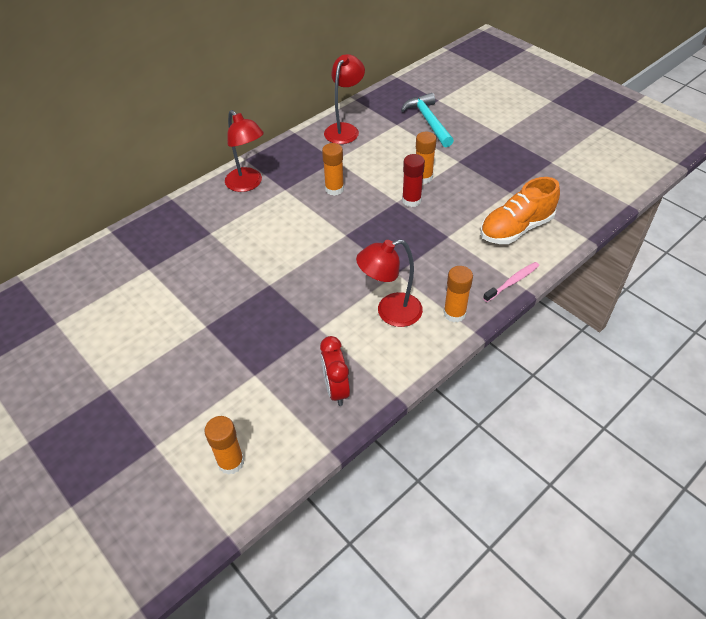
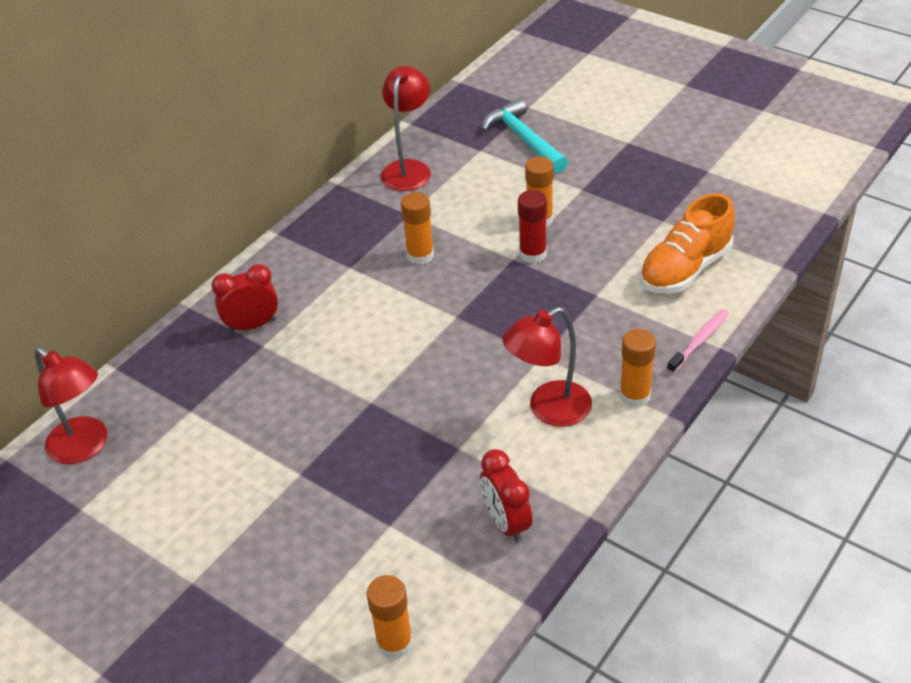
camera: 10 degrees left, 5 degrees down
(208, 218) = (252, 325): none -> red clock
(248, 184) = (294, 269): red lamp -> red lamp (85, 447)

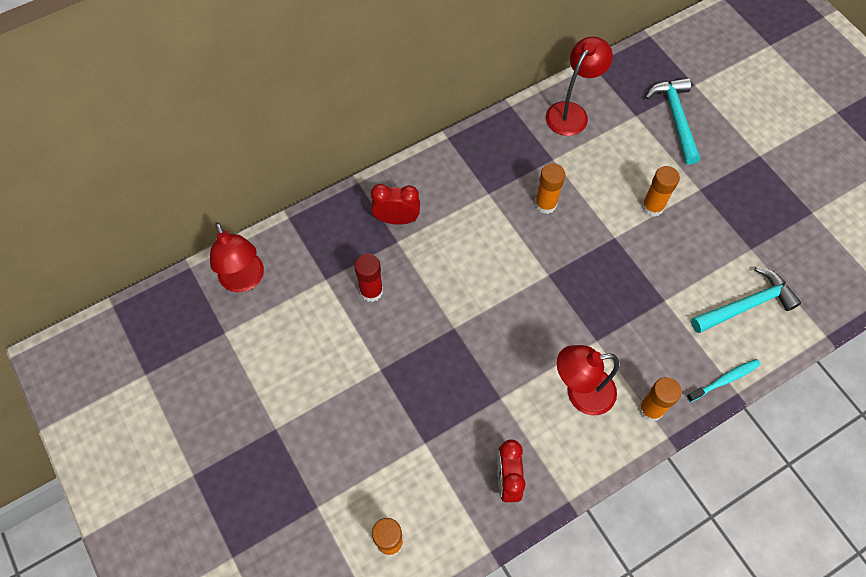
camera: 20 degrees right, 20 degrees up
(533, 254) = (632, 239): red glue stick -> red glue stick (371, 291)
(685, 269) = (746, 305): orange shoe -> turquoise hammer
(699, 341) = (724, 380): pink toothbrush -> turquoise toothbrush

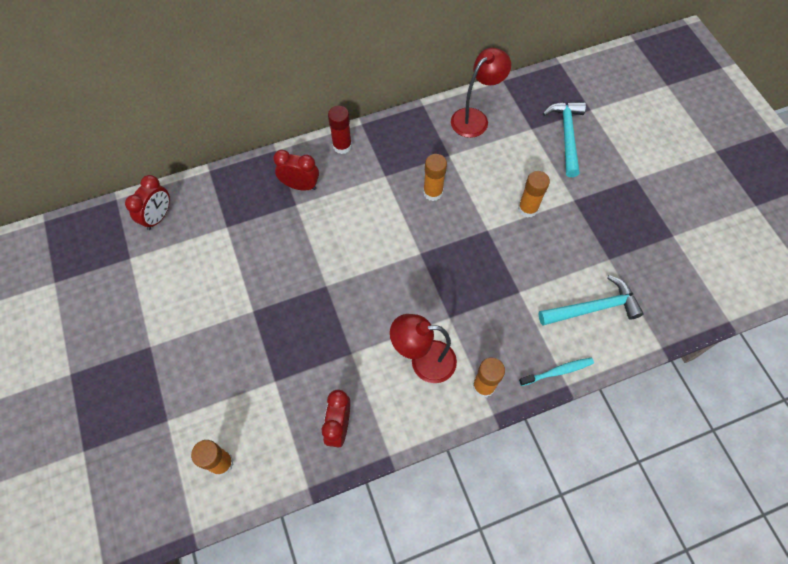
camera: 10 degrees right, 0 degrees up
(245, 280) = (158, 217): red lamp -> red clock
(371, 291) = (262, 243): red glue stick -> red glue stick (342, 146)

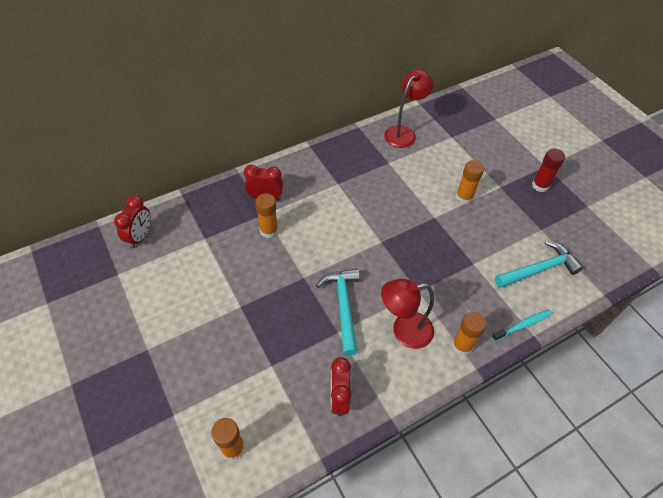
camera: 10 degrees left, 10 degrees down
(342, 146) = (296, 164): red glue stick -> red glue stick (540, 185)
(433, 192) = (381, 192): orange glue stick -> orange glue stick (269, 230)
(566, 136) = (481, 139): turquoise hammer -> turquoise hammer (343, 307)

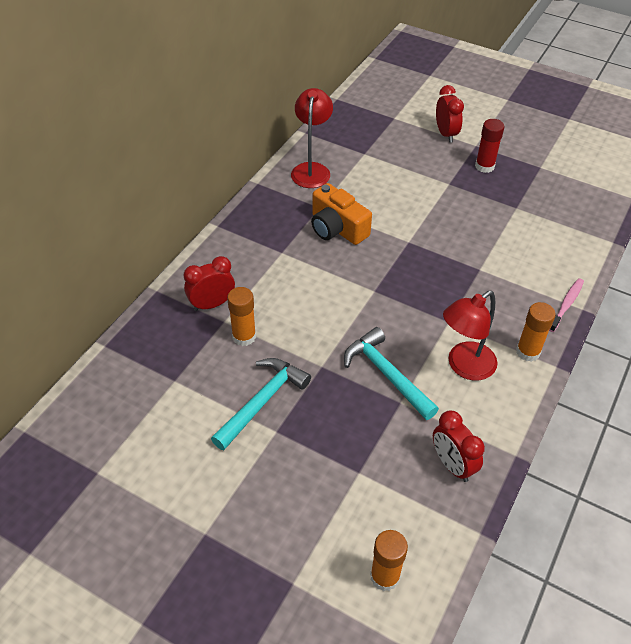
camera: 30 degrees left, 5 degrees down
(140, 237) = (91, 417): red clock -> red clock (446, 134)
(389, 183) = (337, 228): none -> orange camera
(464, 197) = (422, 209): orange glue stick -> none
(523, 325) = (566, 304): turquoise toothbrush -> pink toothbrush
(538, 269) = (542, 246): turquoise hammer -> turquoise hammer (262, 402)

